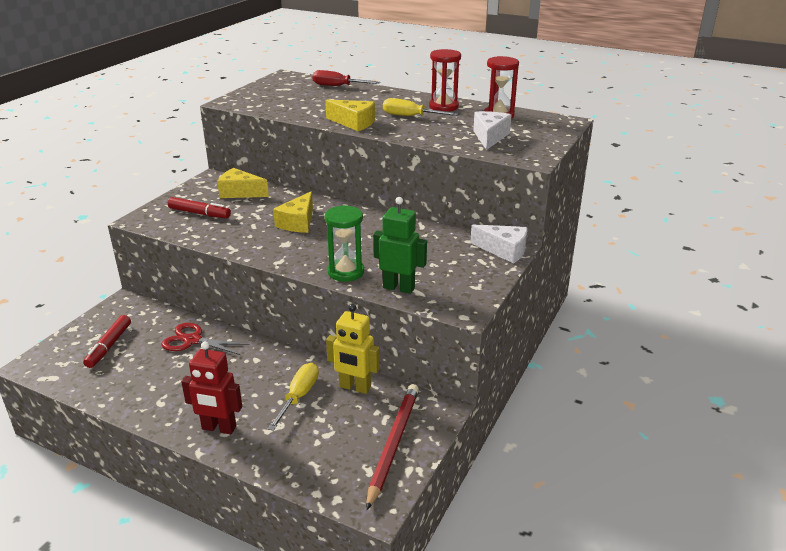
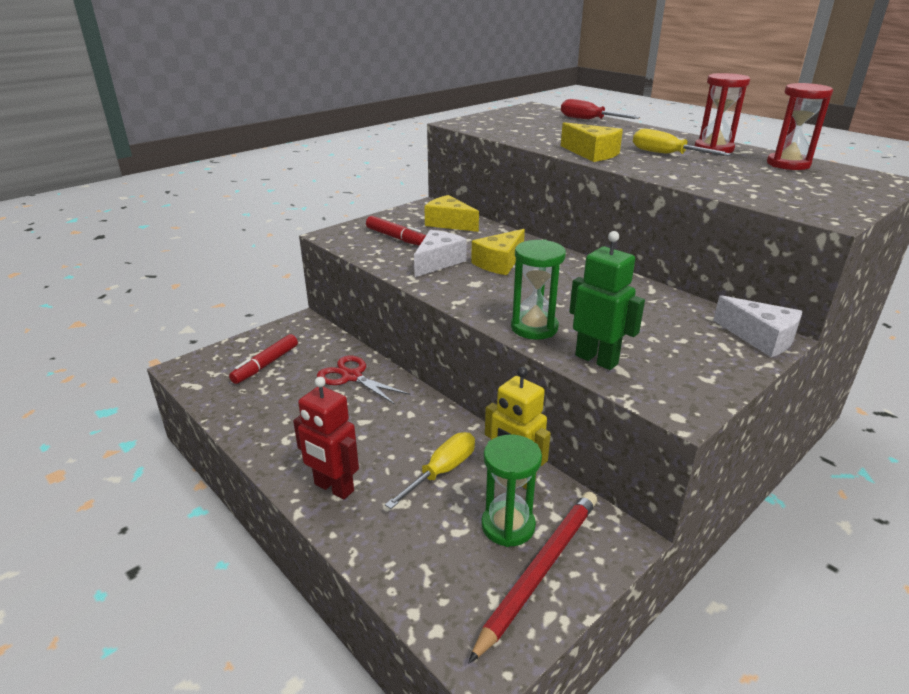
camera: 20 degrees right, 0 degrees up
(361, 421) = (508, 526): none -> green hourglass
(490, 137) = (769, 185): white cheese -> white cheese (438, 262)

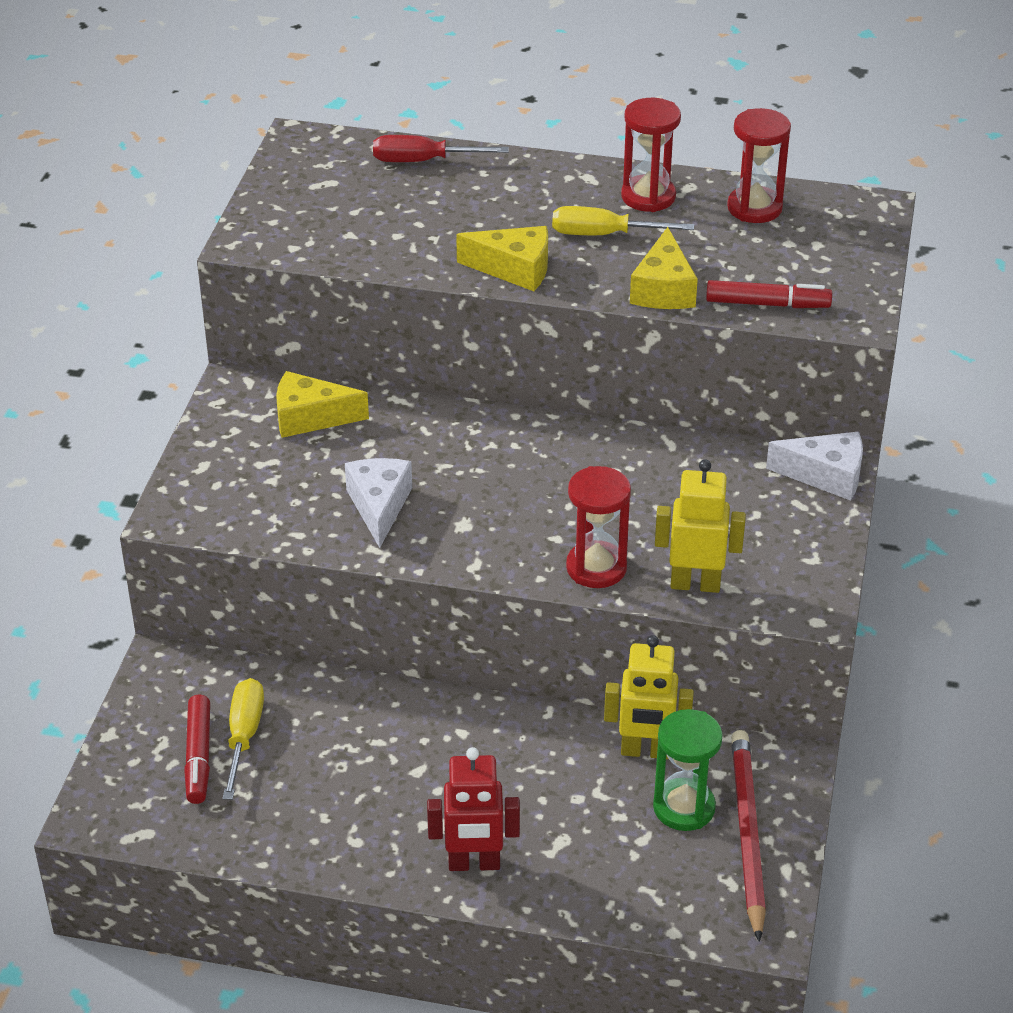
camera: 35 degrees left, 10 degrees up
(352, 377) = (335, 717): red scissors -> none
(396, 237) = (269, 481): red marker -> red marker (766, 304)
(442, 471) = (567, 784): yellow screwdriver -> yellow screwdriver (244, 735)
(499, 263) = (457, 473): yellow cheese -> yellow cheese (663, 289)
(534, 328) = (596, 568): green hourglass -> red hourglass
(596, 359) = (695, 584): green robot -> yellow robot

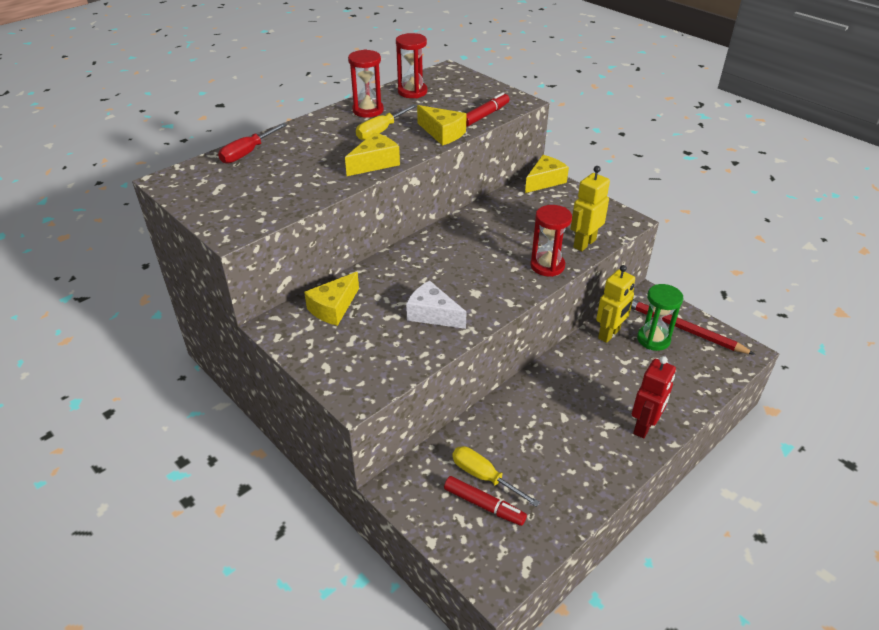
camera: 55 degrees left, 0 degrees up
(826, 475) = (545, 181): white cheese -> yellow cheese

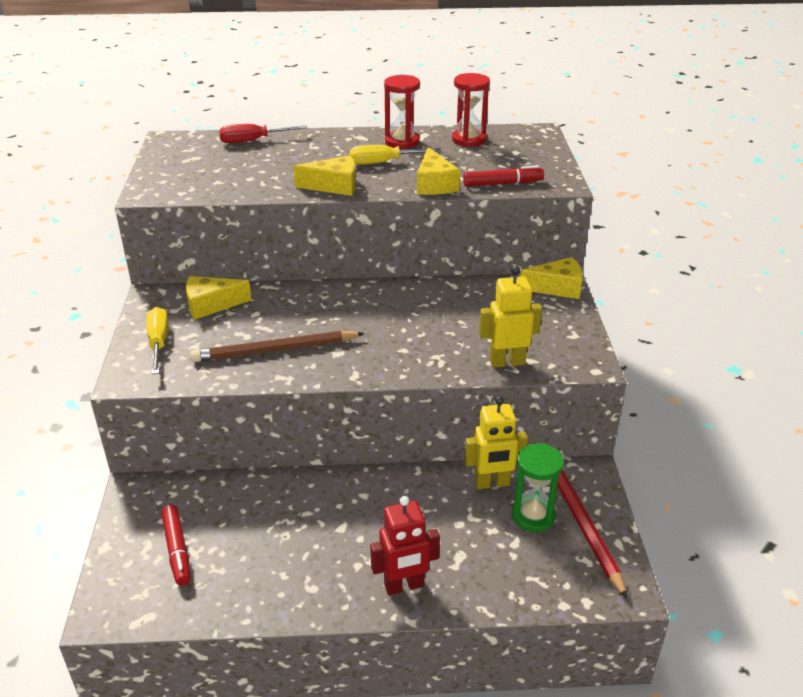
camera: 40 degrees right, 5 degrees down
(432, 314) = (275, 350): white cheese -> brown pencil
(483, 476) = (208, 528): yellow screwdriver -> yellow screwdriver (158, 342)
(547, 266) = (437, 363): red hourglass -> none

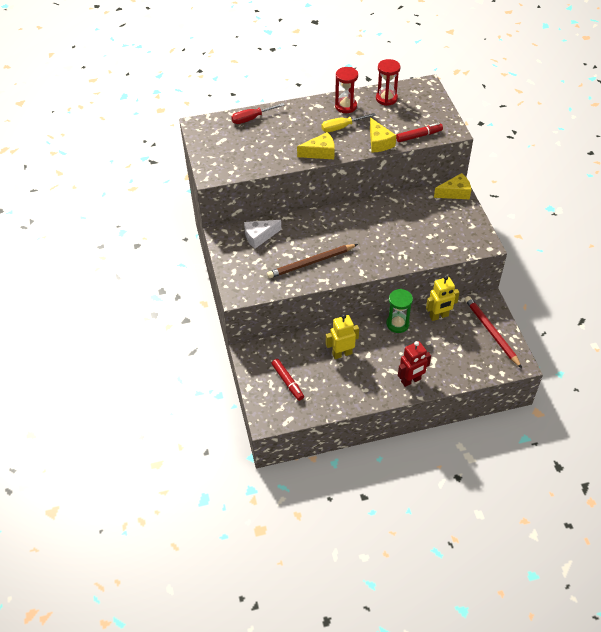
camera: 10 degrees left, 15 degrees up
(158, 342) = (242, 267): yellow screwdriver -> none
(211, 305) = (259, 236): yellow cheese -> white cheese
(507, 362) = (441, 250): yellow robot -> yellow robot (342, 353)
(533, 515) = (465, 331): green hourglass -> green hourglass (397, 324)

